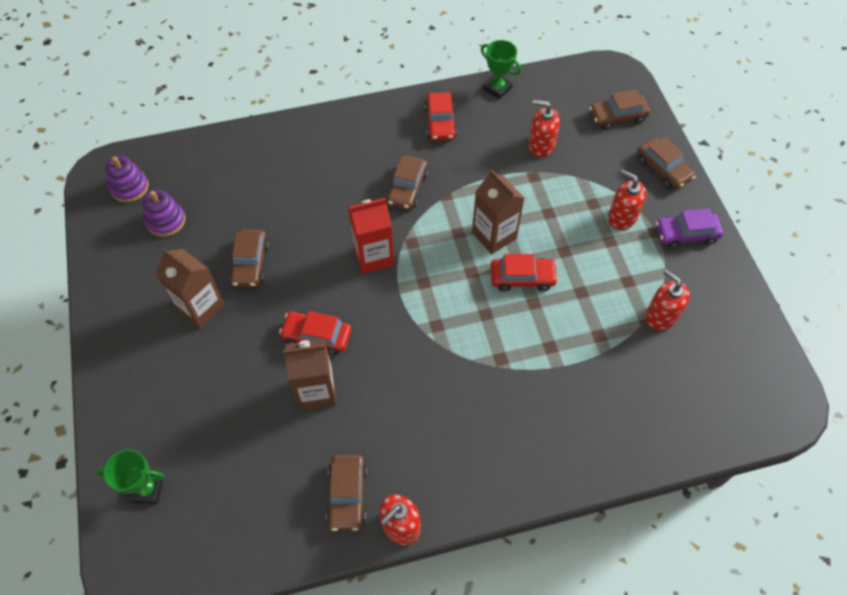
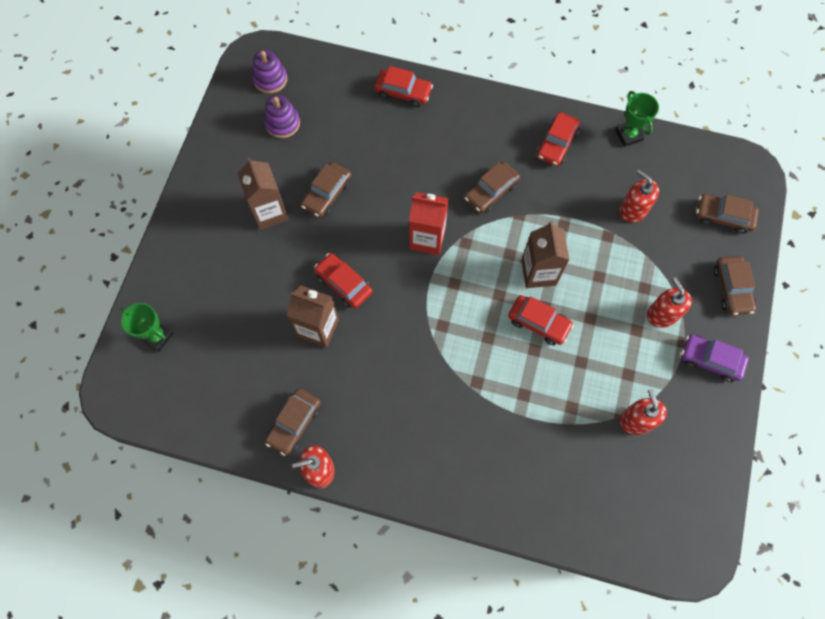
camera: 30 degrees right, 10 degrees up
(271, 141) = (403, 92): none -> red car

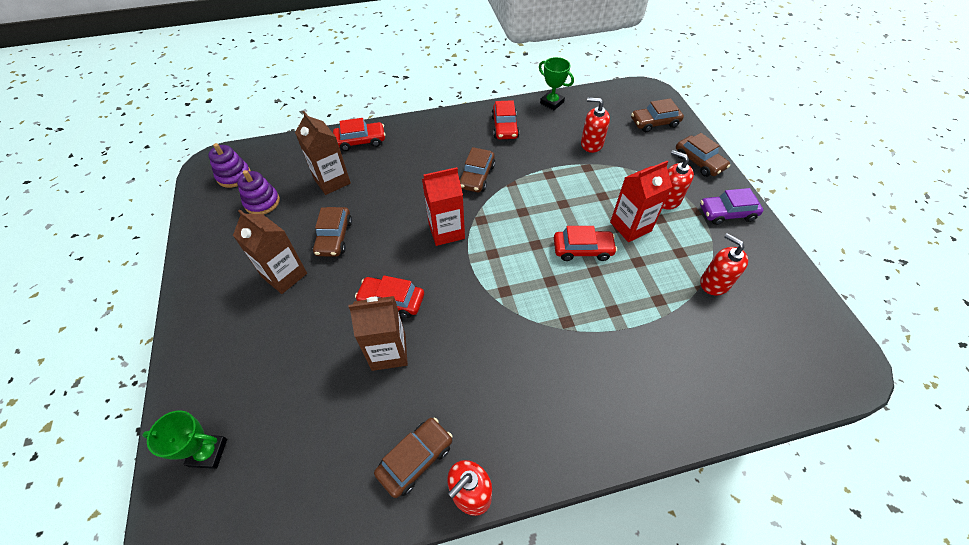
camera: 30 degrees left, 15 degrees down
(294, 423) = (415, 459): brown car -> brown car turned 135 degrees counterclockwise
(538, 272) = (555, 214): brown carton -> brown carton (332, 181)
(601, 323) = (630, 226): none -> red carton

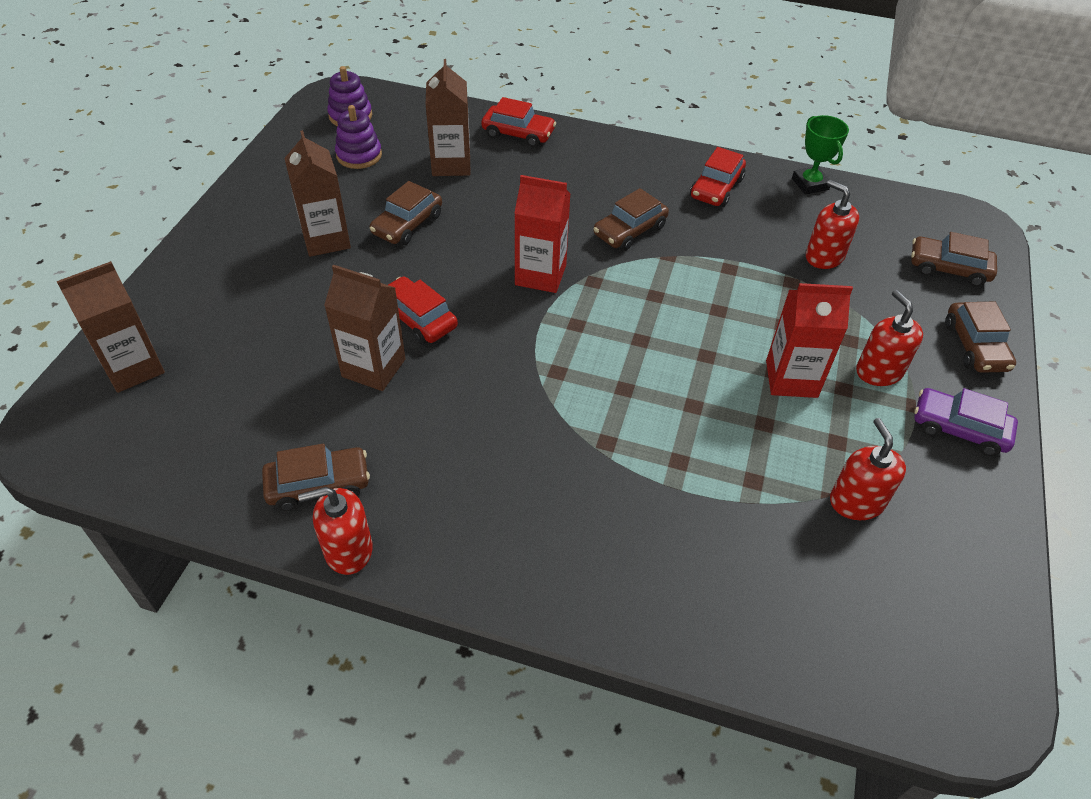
camera: 30 degrees right, 5 degrees down
(208, 452) = (133, 368): green trophy -> brown carton
(582, 249) = (699, 374): red car -> none

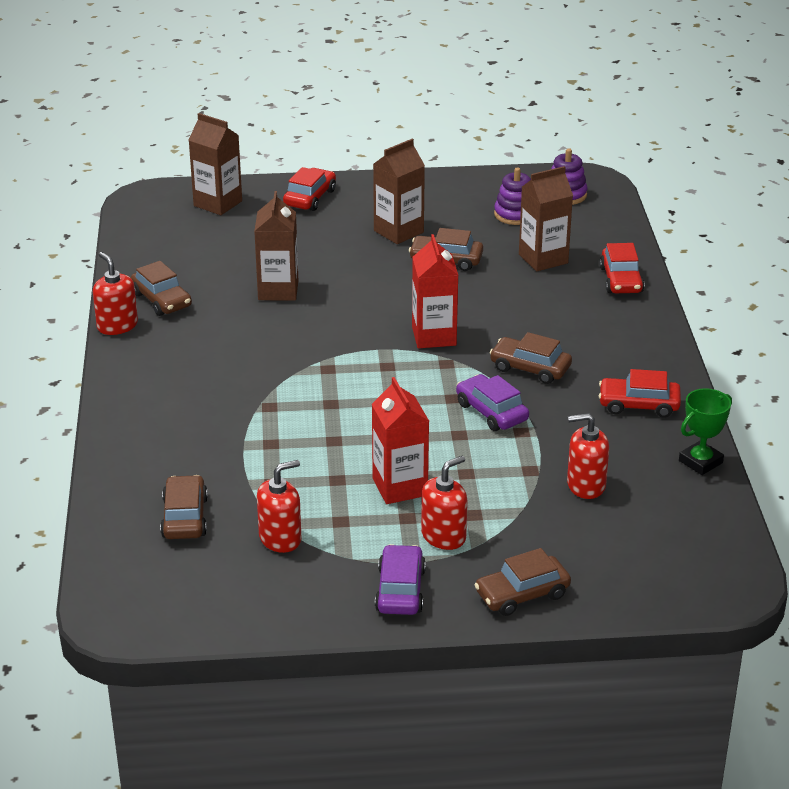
camera: 70 degrees right, 15 degrees down
(418, 319) = (341, 294): red car -> red car (310, 198)
(689, 277) = (491, 412): none -> purple car
(824, 256) = (585, 485): red soap dispenser -> red soap dispenser turned 120 degrees counterclockwise
(948, 268) = (633, 569): brown car -> brown car (184, 517)

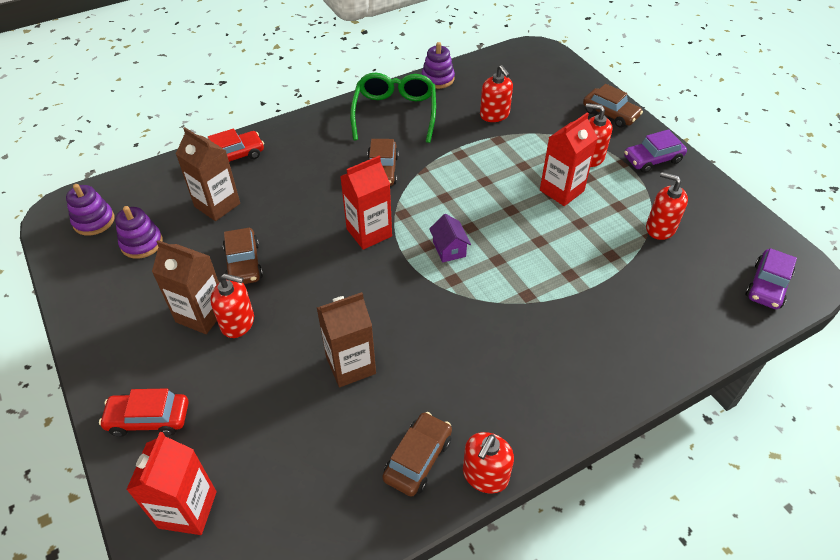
camera: 115 degrees left, 15 degrees up
(184, 517) = (687, 287): brown car -> none
(218, 203) = (187, 509): brown carton -> red carton
(370, 378) = (449, 249): none -> purple house
(374, 246) = (238, 322): none -> red soap dispenser
(491, 412) = (448, 174): purple car -> purple car (767, 286)
(638, 405) = (395, 113): red car -> green glasses
(700, 462) = (437, 79): green trophy -> purple stacking toy

